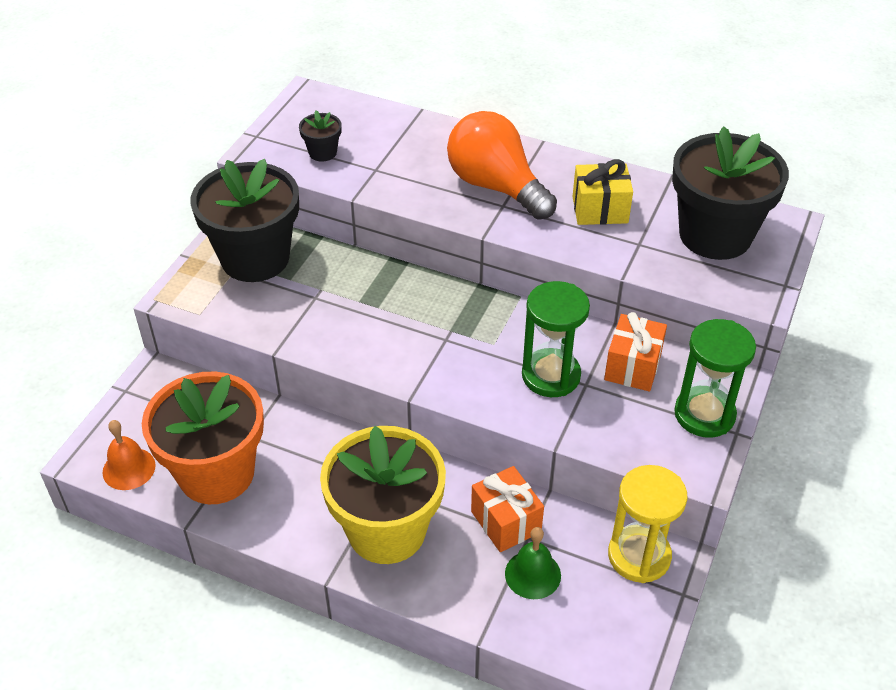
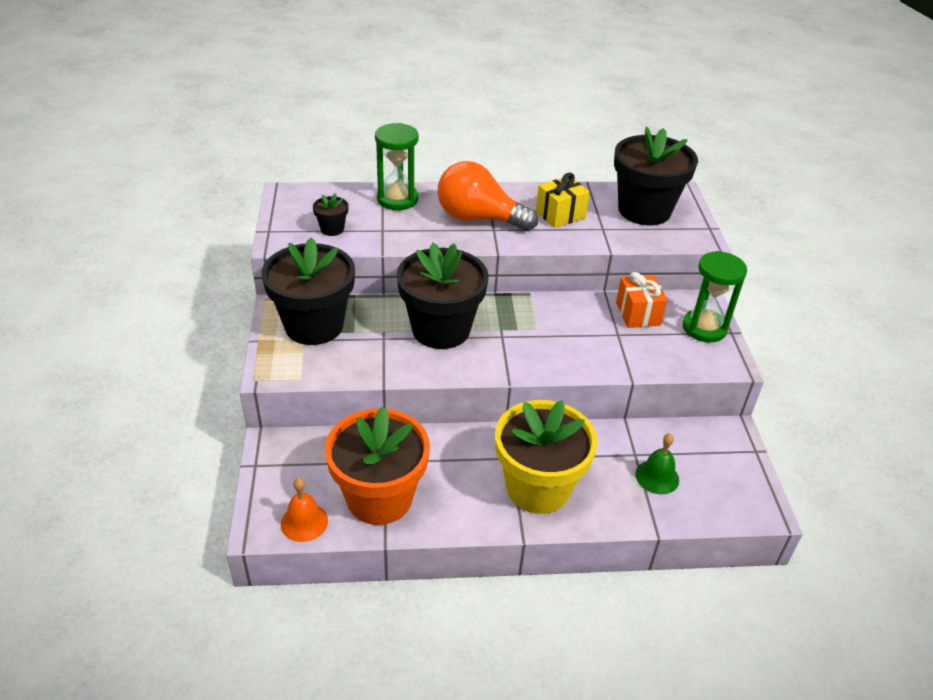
camera: 30 degrees left, 5 degrees down
(384, 308) = (441, 329): none -> black flower pot
(506, 521) = (613, 449): orange gift -> none
(551, 375) = (591, 336): green hourglass -> green hourglass (397, 199)
(639, 556) = (712, 438): yellow hourglass -> none

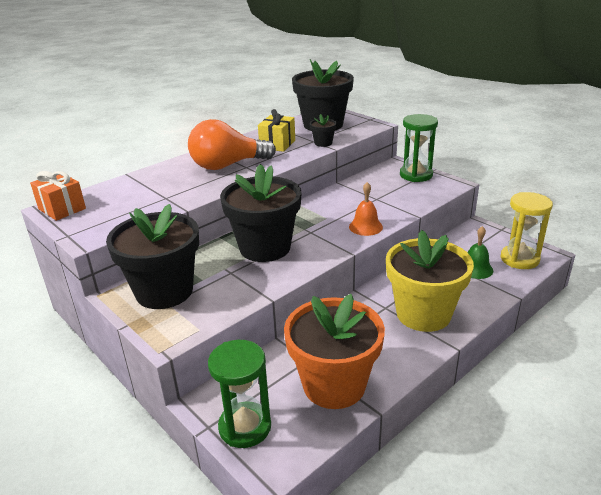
camera: 35 degrees left, 10 degrees down
(304, 522) = (300, 439): orange bell -> orange bell (365, 227)
(332, 229) = (123, 212): black flower pot -> black flower pot (323, 143)
(397, 199) = (152, 178): green hourglass -> green hourglass (245, 427)
(638, 314) = (372, 184): orange gift -> orange gift (62, 209)
(723, 497) = (519, 259): none -> yellow hourglass

